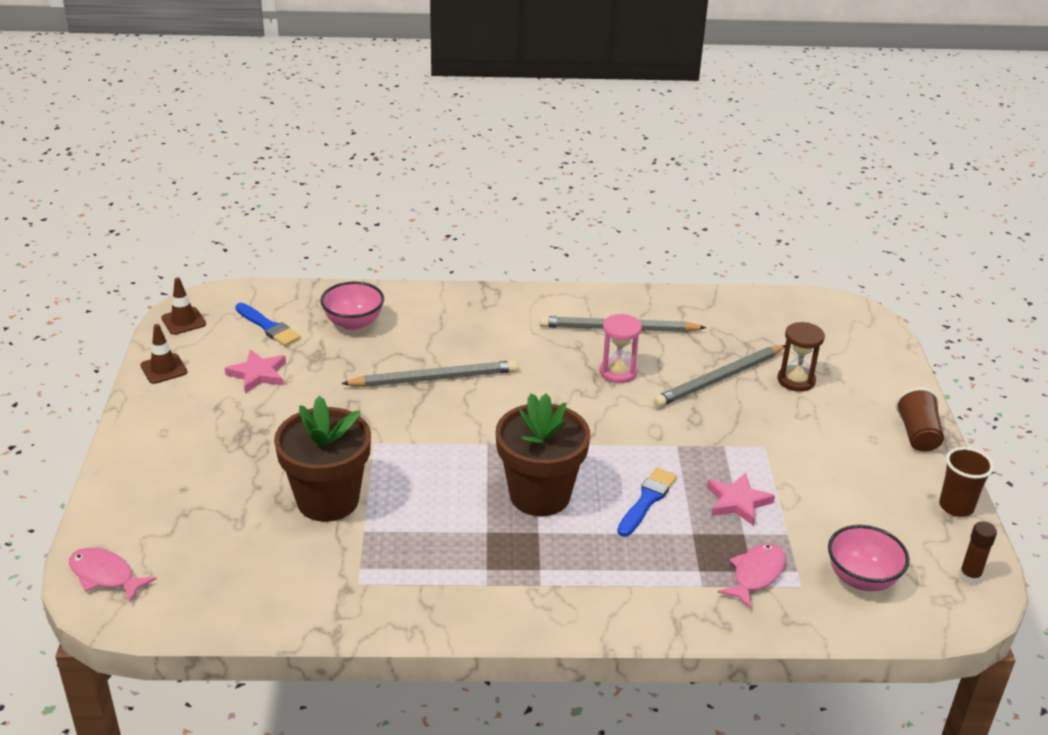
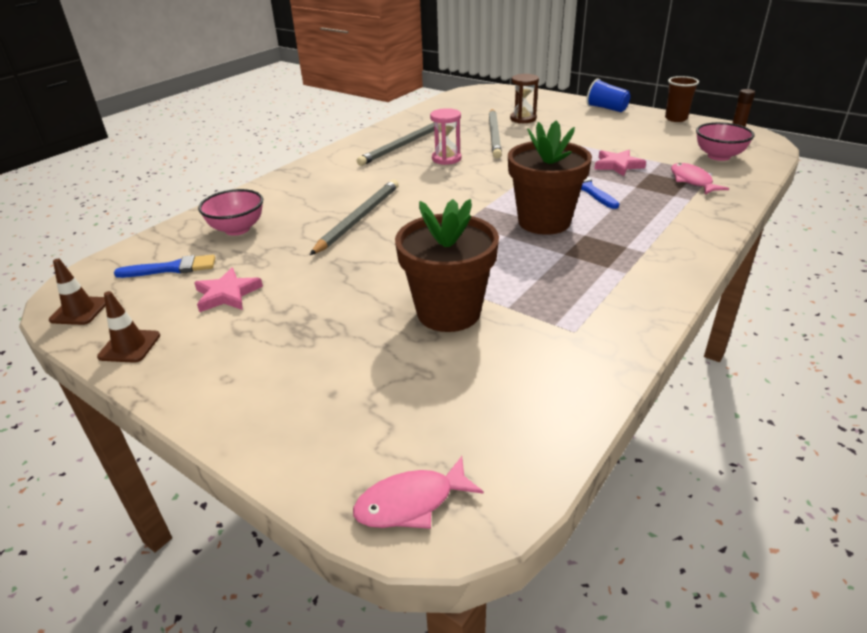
camera: 50 degrees left, 0 degrees up
(917, 435) = (606, 108): brown cup -> blue cup

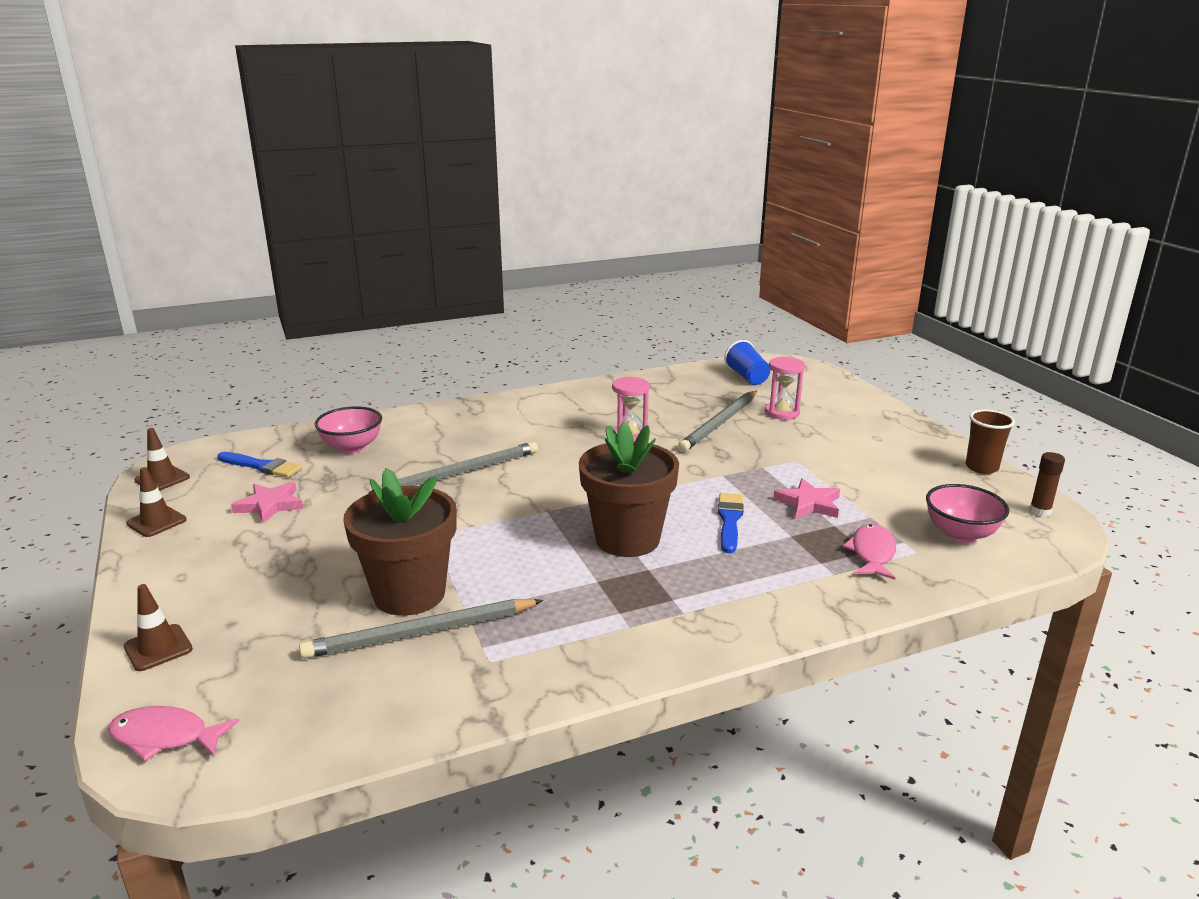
camera: 30 degrees right, 10 degrees down
(294, 441) = (158, 648): none -> brown traffic cone
(402, 145) = (607, 407): grey pencil -> grey pencil (421, 633)
(523, 119) = (782, 413): brown hourglass -> pink hourglass
(606, 108) = (907, 428): blue cup -> blue cup (747, 377)

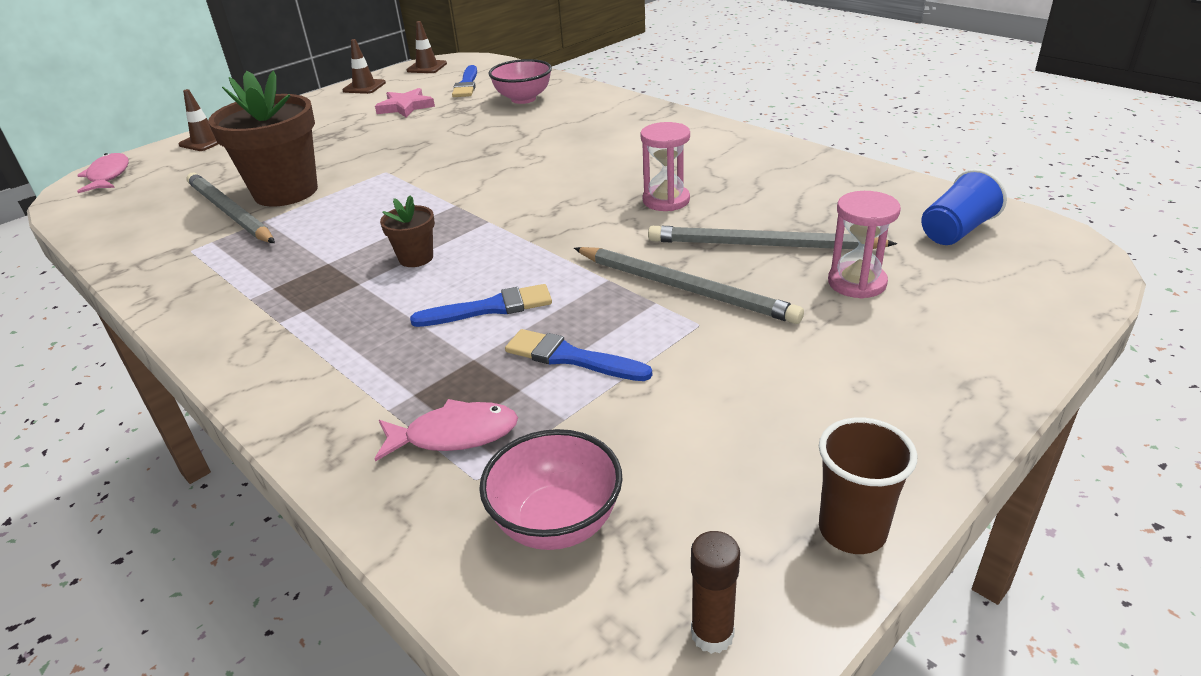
camera: 70 degrees right, 10 degrees up
(460, 472) = (507, 149): grey pencil -> grey pencil (684, 288)
(627, 539) = (416, 258): brown flower pot -> brown flower pot, size x0.47
(809, 503) = (571, 357): pink star -> blue brush

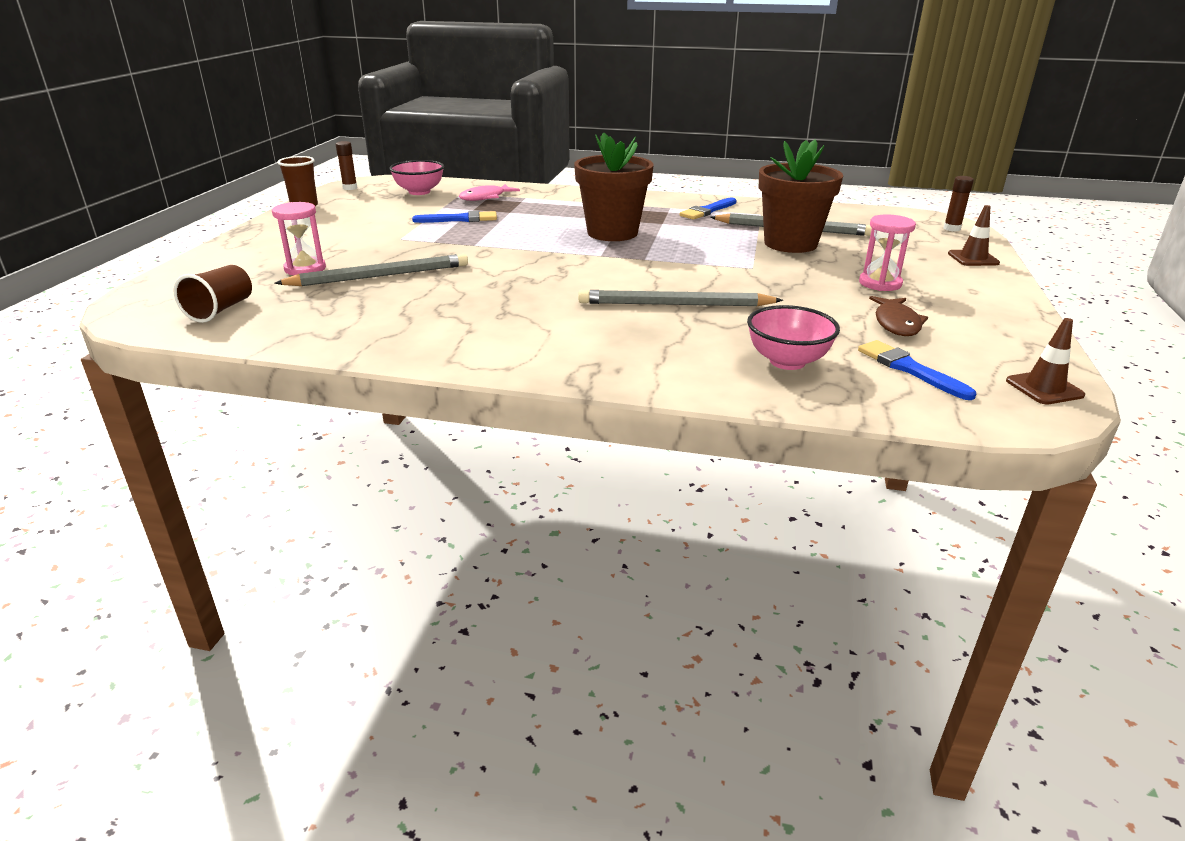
camera: 145 degrees right, 5 degrees down
(108, 176) = (952, 229): pink fish -> brown glue stick
(364, 87) = (1022, 338): brown traffic cone -> none
(405, 107) = (896, 323): pink star -> brown fish
(416, 258) = (612, 233): brown flower pot -> brown flower pot, size x2.14
(490, 308) = (529, 225): blue brush -> blue brush (707, 211)
(666, 200) = (479, 289): pink hourglass -> pink hourglass (880, 283)
(684, 288) = (420, 249): grey pencil -> grey pencil (675, 304)
(956, 231) = (221, 310): blue cup -> brown cup

